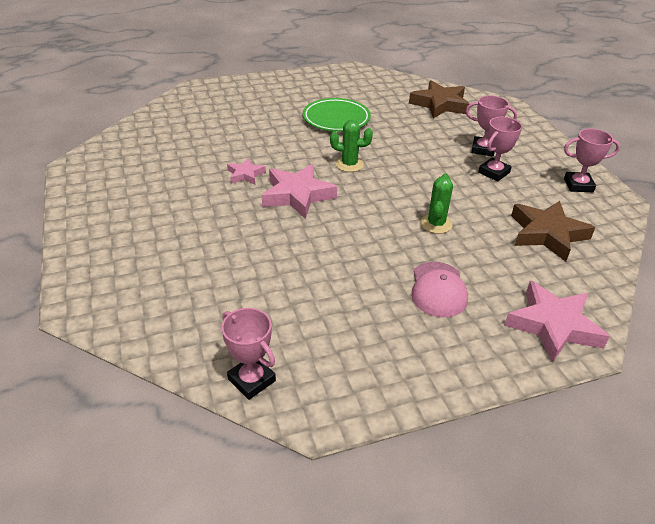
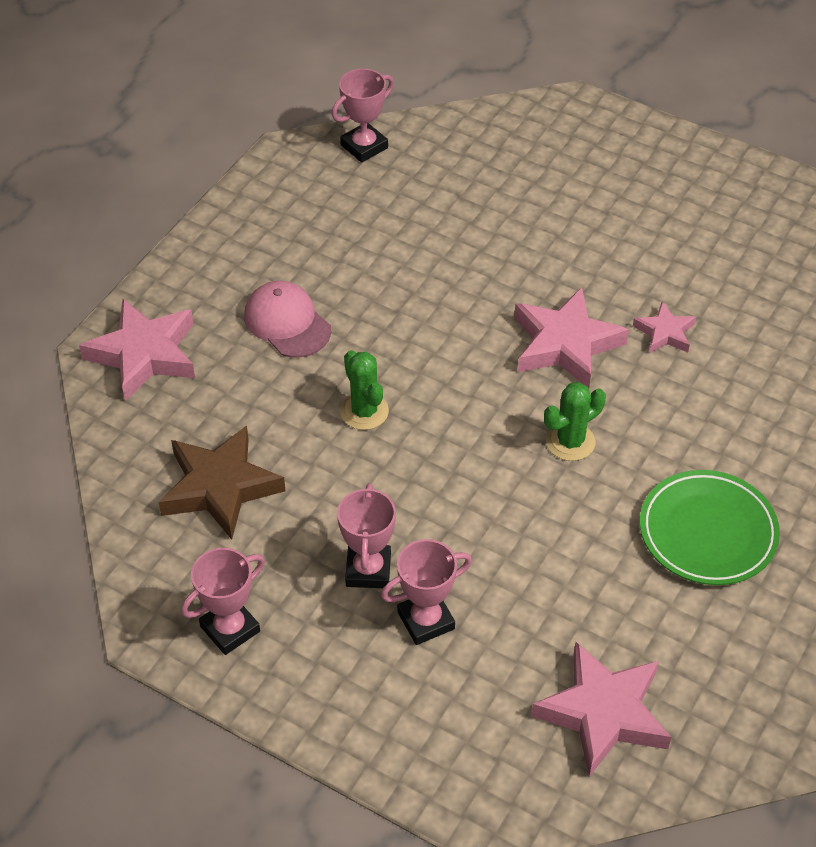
camera: 140 degrees right, 10 degrees up
(251, 380) = (364, 146): pink trophy -> pink trophy turned 45 degrees counterclockwise
(440, 104) = (603, 713): brown star -> pink star

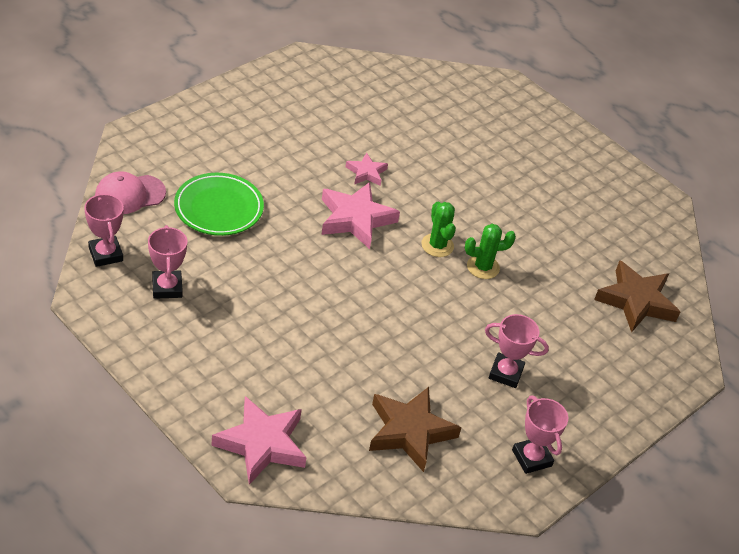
camera: 80 degrees left, 5 degrees down
(287, 322) = (269, 351): pink cap -> pink cap (130, 194)
(364, 411) = (372, 335): green cactus -> green cactus (483, 267)
(426, 620) = (552, 357): pink trophy -> pink trophy (167, 287)
(603, 713) = (636, 301): pink star -> brown star
(707, 532) = (526, 213): green plate -> green plate (218, 208)

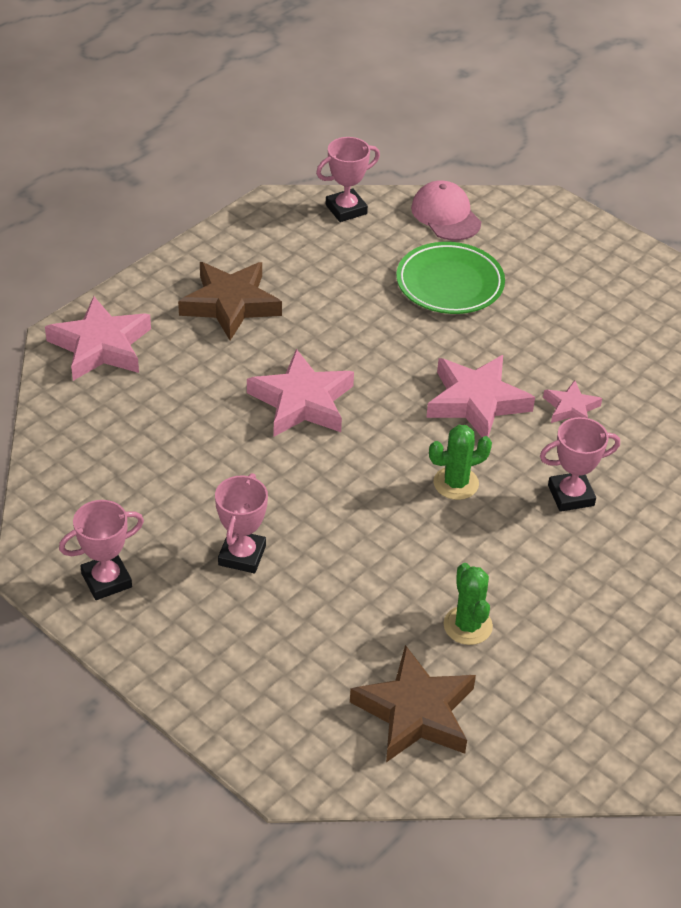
camera: 90 degrees right, 0 degrees up
(167, 287) = (309, 257): pink trophy -> pink trophy (571, 495)
(346, 317) = (302, 402): none -> pink star
(409, 432) = (133, 464): brown star -> brown star (230, 304)
(483, 267) = (430, 532): green cactus -> green cactus (467, 625)

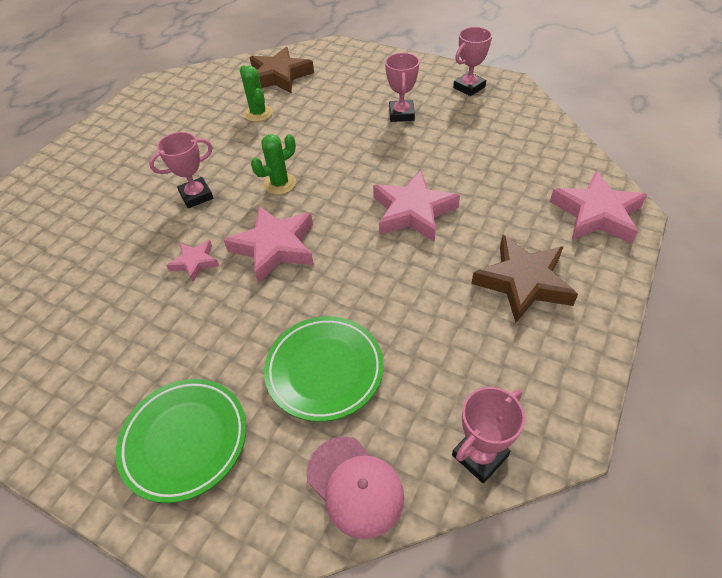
camera: 170 degrees right, 5 degrees up
(576, 267) = (185, 440): none -> green plate

